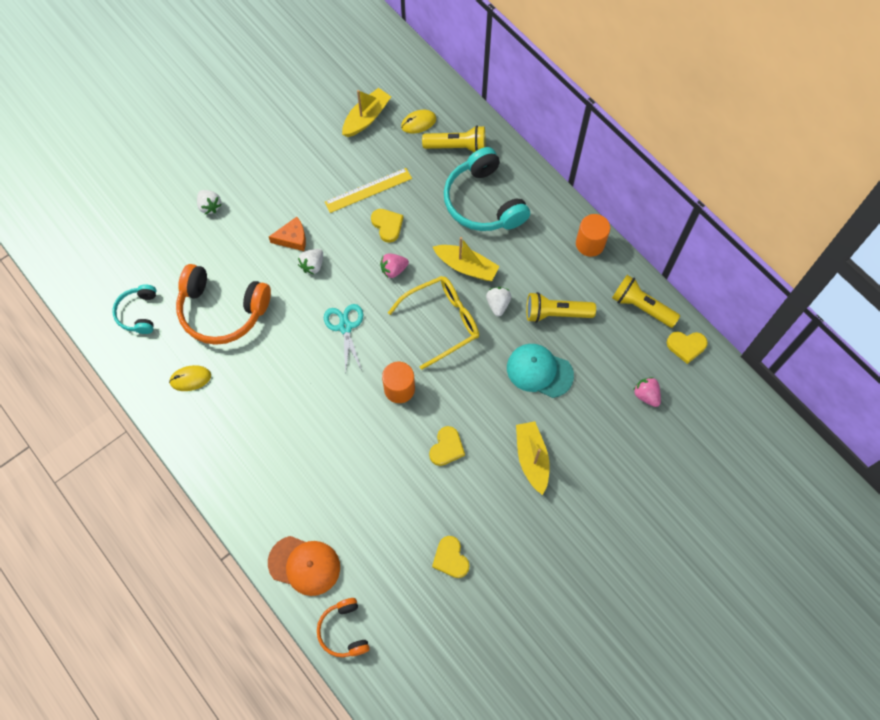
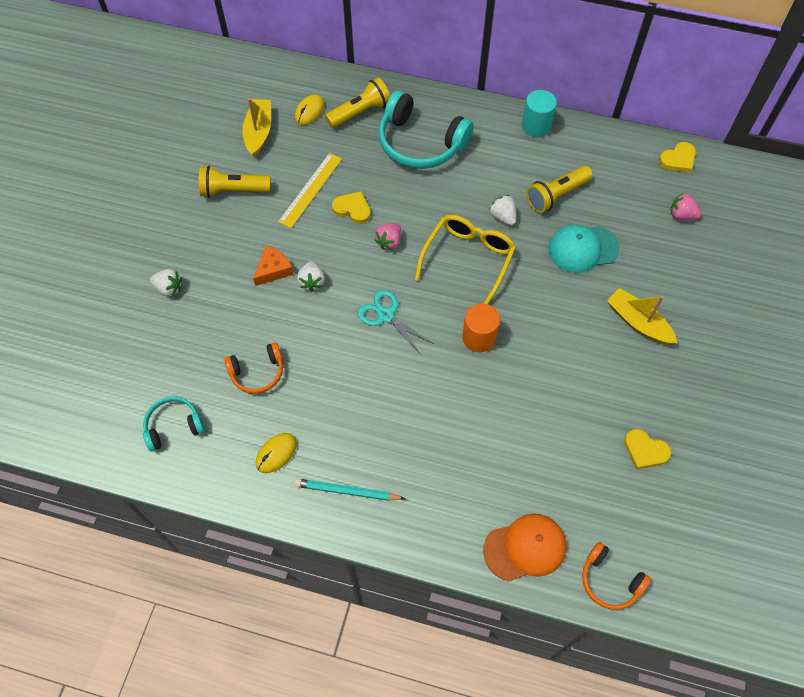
camera: 35 degrees left, 5 degrees down
(139, 313) = (174, 426): turquoise headphones -> turquoise headphones turned 105 degrees clockwise
(216, 438) = (347, 491): none -> turquoise pencil
(222, 310) = (257, 372): orange headphones -> orange headphones, size x0.55
(446, 448) = (561, 360): yellow heart -> none
(466, 267) = (450, 202): yellow boat -> none
(590, 244) = (536, 126): orange cylinder -> turquoise cylinder
(641, 307) = (618, 150): yellow flashlight -> yellow flashlight (233, 190)

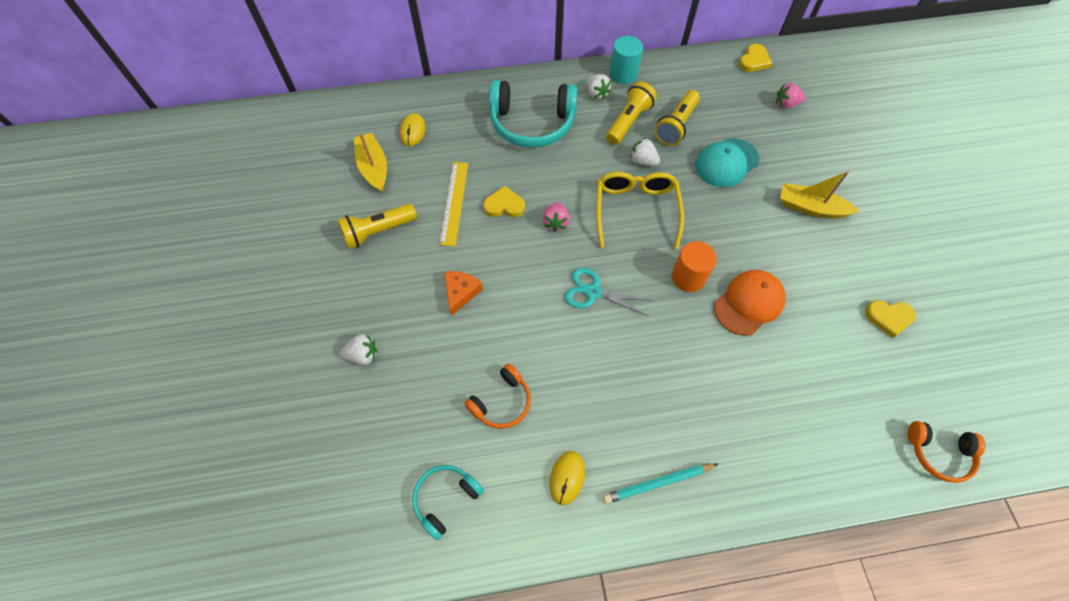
camera: 25 degrees left, 0 degrees up
(312, 281) = (505, 289): white strawberry -> white strawberry (596, 93)
(360, 112) = (461, 115): yellow flashlight -> yellow flashlight (628, 121)
(525, 548) = (850, 458): orange cap -> orange cap (749, 303)

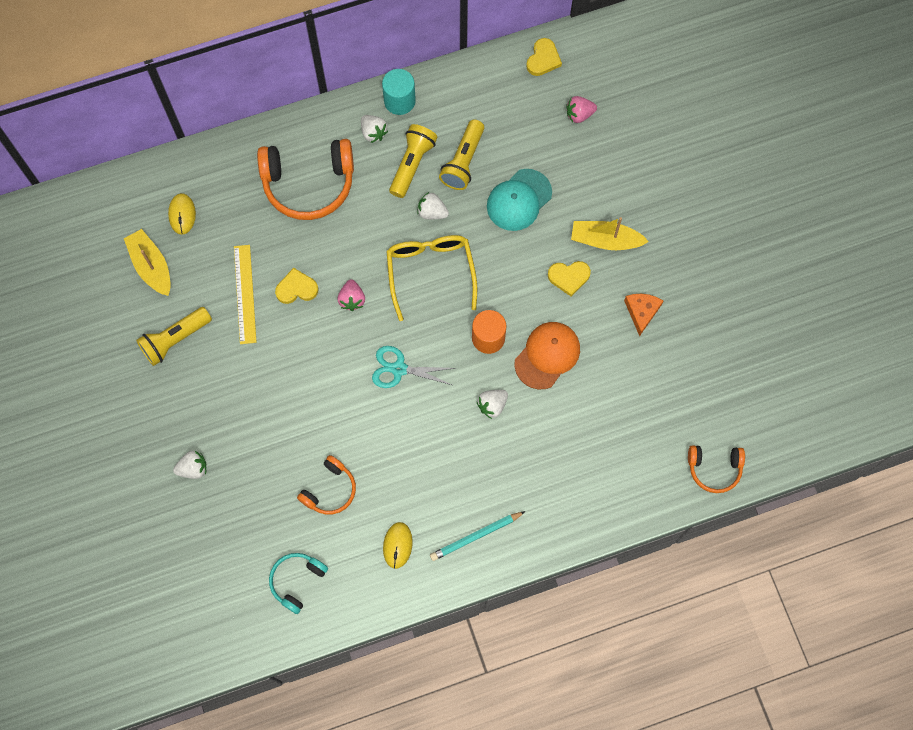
camera: 10 degrees left, 10 degrees up
(460, 292) = (271, 391): orange cheese -> orange cheese (641, 312)
(532, 123) = (309, 183): turquoise headphones -> orange headphones
(687, 343) = (492, 405): none -> white strawberry
(889, 318) = (677, 348): yellow heart -> yellow heart (569, 277)

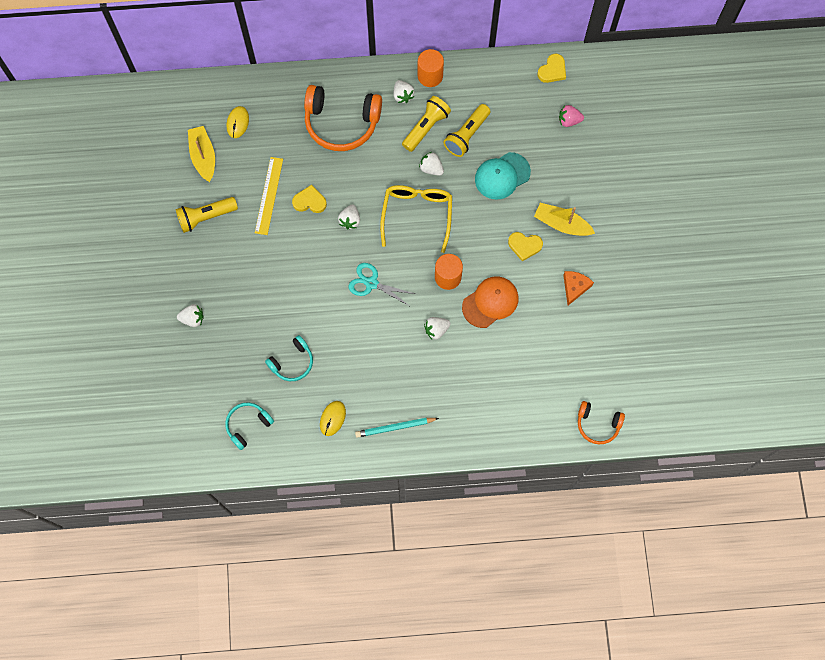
camera: 15 degrees right, 0 degrees up
(330, 490) = (292, 362): orange headphones -> turquoise headphones
(352, 299) = (350, 220): pink strawberry -> white strawberry
(399, 101) = (430, 76): turquoise cylinder -> orange cylinder

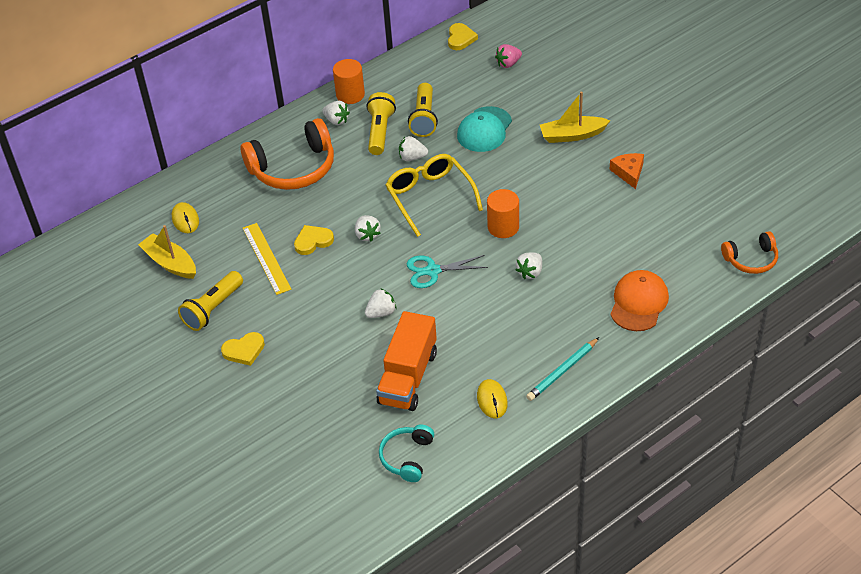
camera: 30 degrees left, 25 degrees down
(193, 319) = (268, 399): white strawberry -> white strawberry (381, 312)
(292, 362) = (408, 377): turquoise headphones -> orange truck
(490, 302) = (562, 224): orange cap -> orange cap (639, 303)
(524, 246) = (553, 167): yellow heart -> yellow heart (244, 350)

